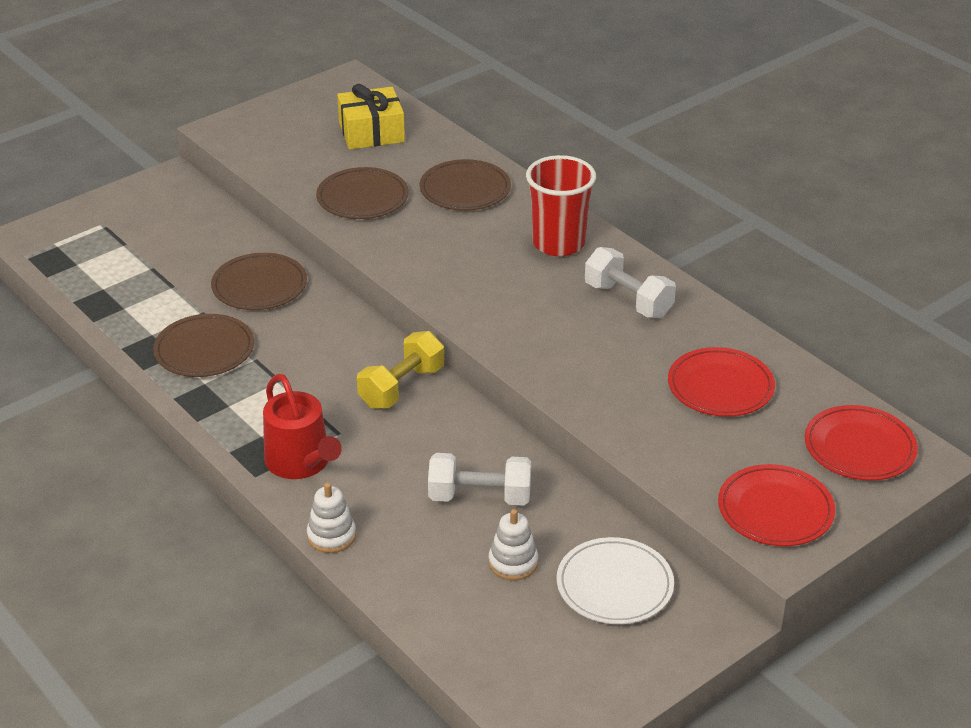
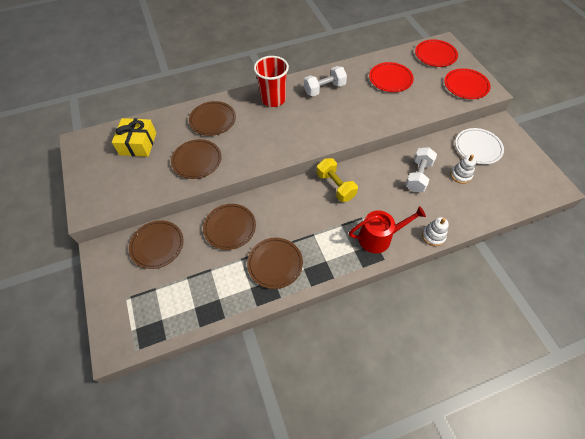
camera: 70 degrees left, 20 degrees up
(200, 224) = (157, 245): none -> brown plate

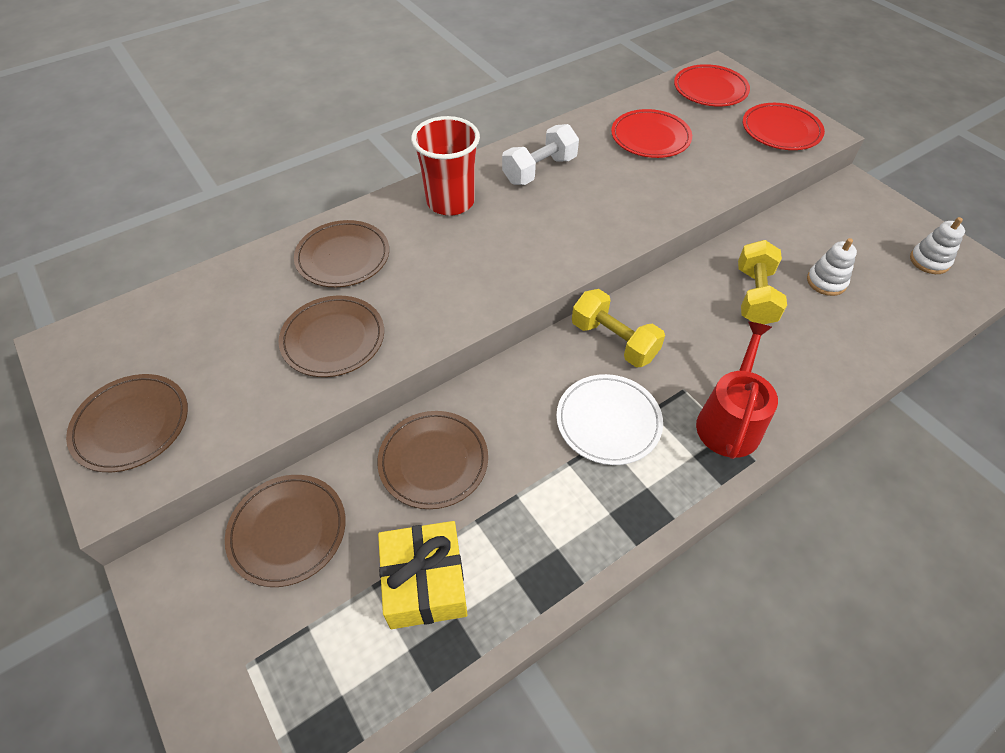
camera: 15 degrees left, 5 degrees down
(138, 144) = (197, 327): yellow gift -> yellow gift (425, 582)
(275, 264) = (549, 515): brown plate -> brown plate (131, 425)
(379, 237) = (729, 421): red watering can -> red watering can turned 45 degrees counterclockwise
(418, 176) = (755, 296): white dumbbell -> yellow dumbbell
(433, 236) = (824, 398): white stacking toy -> white stacking toy (929, 261)
(478, 147) = (834, 230): white plate -> white plate (608, 421)

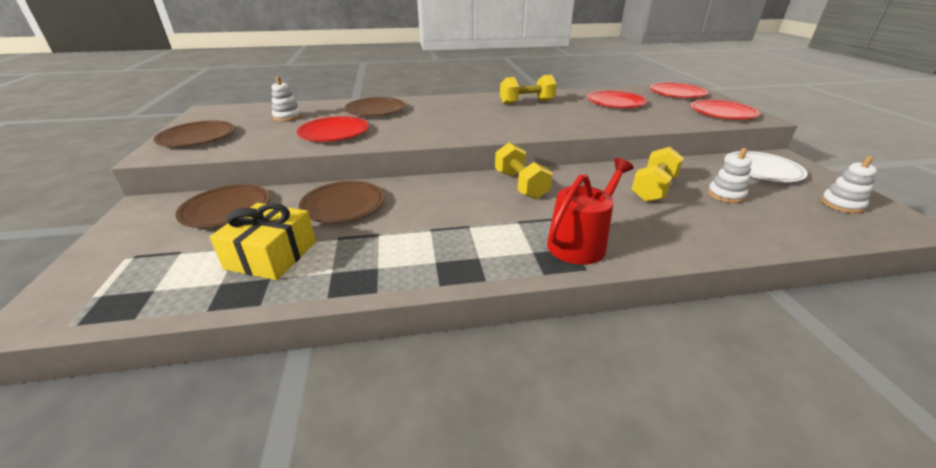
camera: 25 degrees right, 20 degrees down
(222, 320) = (287, 117): none -> white stacking toy
(333, 339) = (334, 132): brown plate -> red plate
(450, 202) = (459, 104): red cup -> none
(539, 170) = (526, 102): white dumbbell -> yellow dumbbell
(608, 421) = (480, 218): white plate -> white plate (762, 170)

